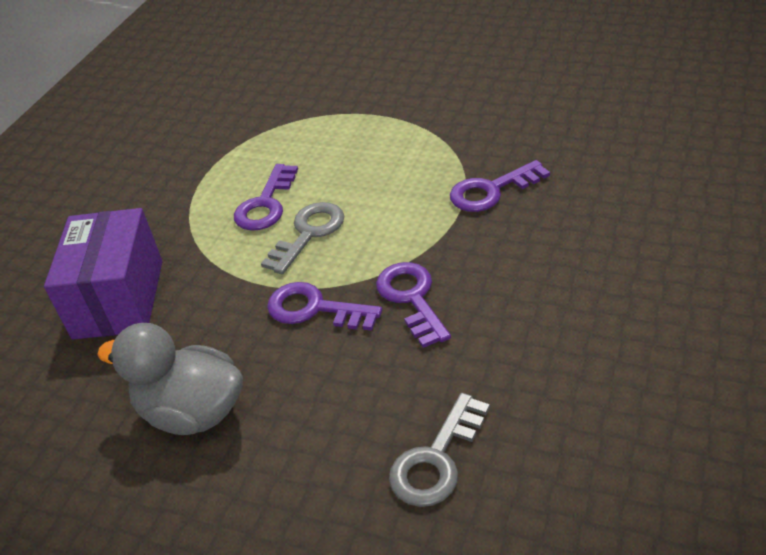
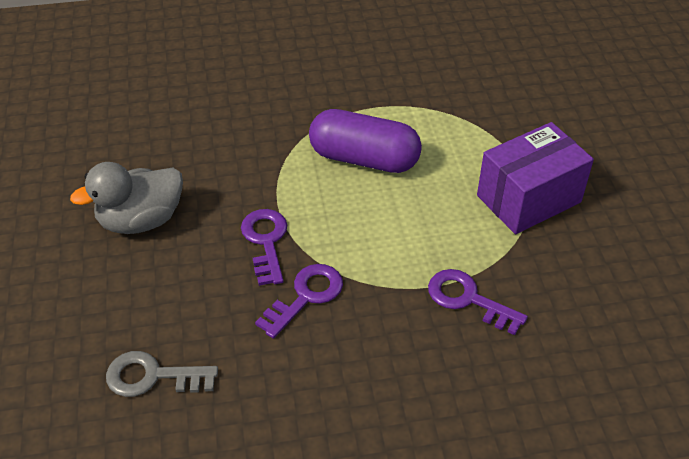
camera: 55 degrees right, 5 degrees up
(118, 299) = (223, 129): purple box -> purple box (528, 199)
(192, 412) = (141, 220): grey duck -> grey duck turned 105 degrees counterclockwise
(266, 204) = (364, 159): purple key -> purple capsule
(309, 233) = (345, 200): grey key -> none

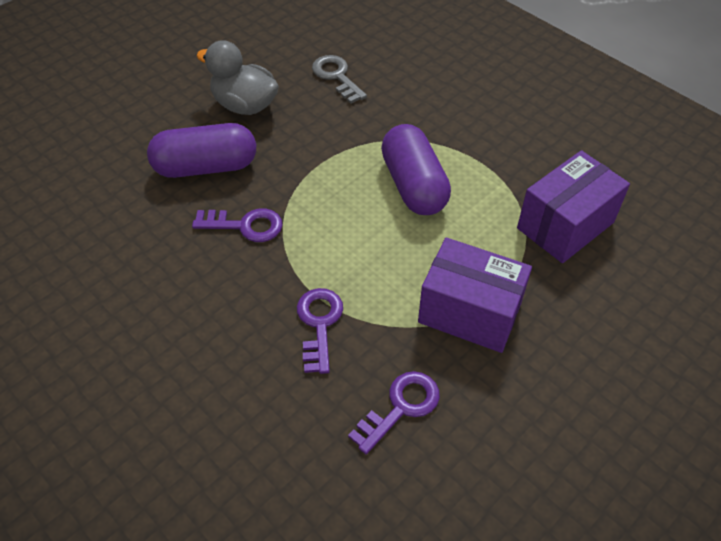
camera: 55 degrees right, 5 degrees up
(152, 376) = (119, 187): grey key -> grey key (336, 76)
(197, 290) = (206, 167): none -> purple capsule
(265, 241) = (279, 176): purple key -> purple key (401, 407)
(485, 99) = (565, 225): none -> purple box

